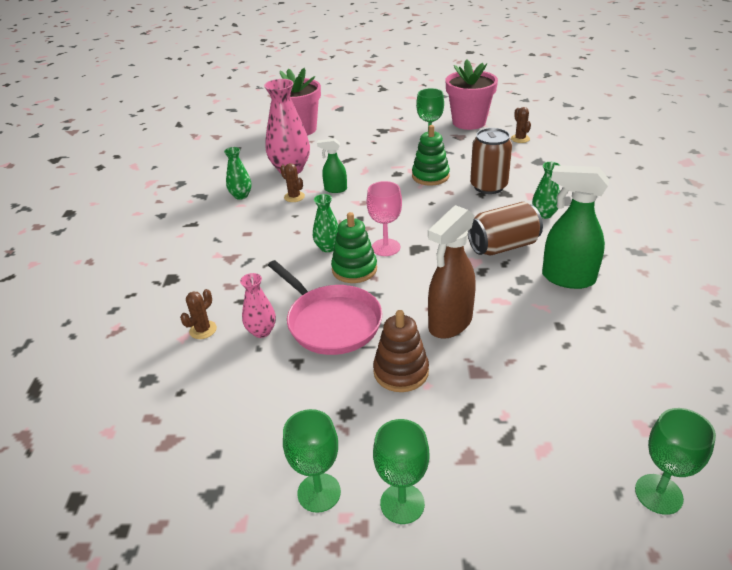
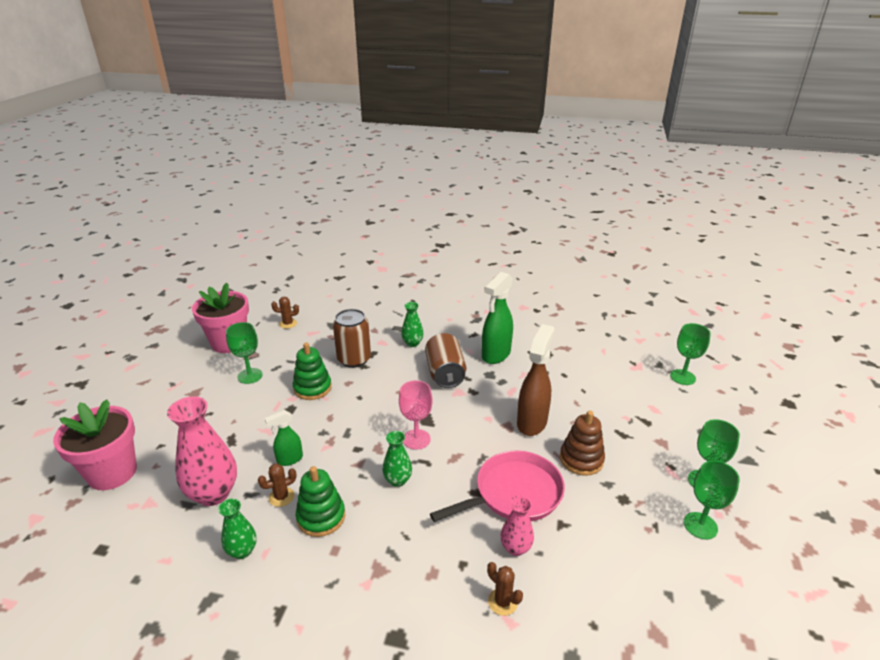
camera: 80 degrees left, 5 degrees down
(335, 189) = (289, 459): green spray bottle -> green spray bottle turned 45 degrees clockwise
(354, 269) = (442, 466): green stacking toy -> green stacking toy (321, 517)
(449, 324) = (532, 422): brown spray bottle -> brown spray bottle turned 120 degrees counterclockwise

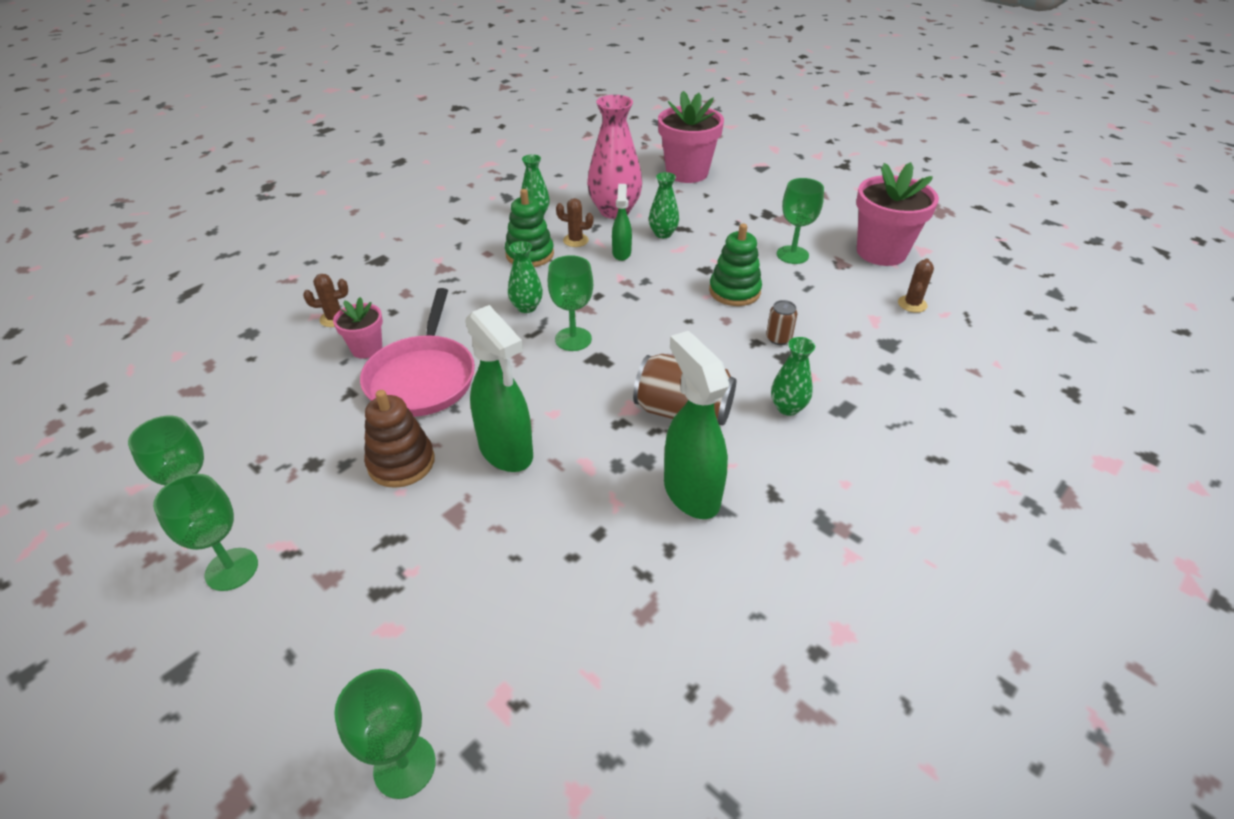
camera: 120 degrees right, 10 degrees up
(245, 447) = (663, 234): none -> green vase
(281, 497) = (575, 240): brown cactus -> brown cactus turned 75 degrees counterclockwise
(354, 359) = (778, 338): brown can -> brown can, size x0.49
(416, 439) = (573, 339): pink goblet -> green goblet
(515, 548) = (367, 348): pink vase -> pink flower pot
(532, 422) = (506, 452): brown spray bottle -> green spray bottle

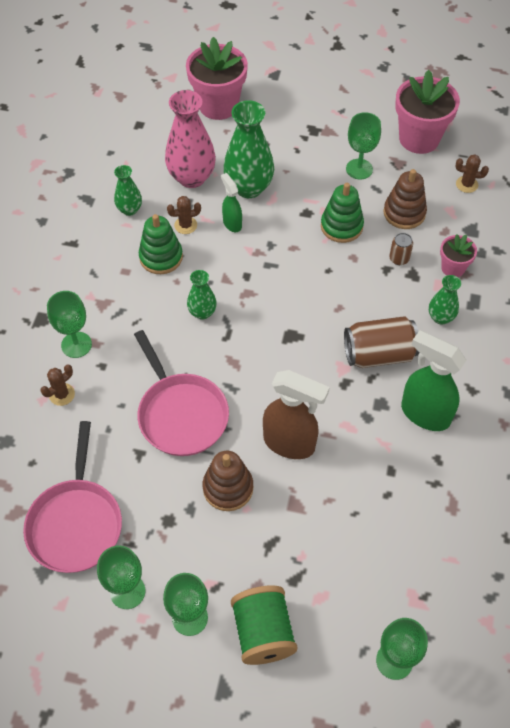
camera: 30 degrees left, 15 degrees up
(229, 423) = (76, 523): none -> pink pan
(288, 631) = (263, 632): none -> green spool
(367, 348) = (115, 409): pink flower pot -> pink flower pot (453, 268)
(506, 452) = (290, 443): green spray bottle -> brown spray bottle
(573, 339) = (260, 327): green goblet -> green goblet (76, 345)
(663, 234) = (249, 187): green vase -> green vase, size x1.86
(816, 303) = (404, 213): none -> brown stacking toy
(912, 304) = (467, 184): brown cactus -> brown cactus turned 75 degrees counterclockwise

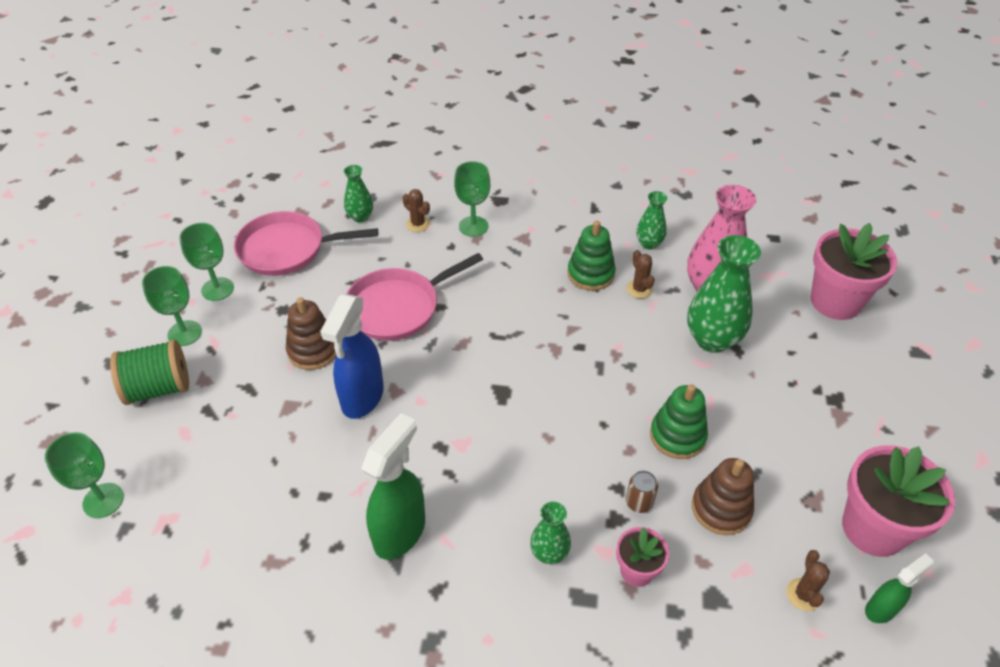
camera: 85 degrees right, 10 degrees down
(202, 312) = (523, 313): green vase -> green vase (360, 217)
(232, 223) = (652, 328): green spray bottle -> green spray bottle (881, 609)
(290, 443) = (362, 398): brown spray bottle -> blue spray bottle
(359, 169) = (784, 453): green goblet -> none
(379, 354) = (484, 481): brown can -> none

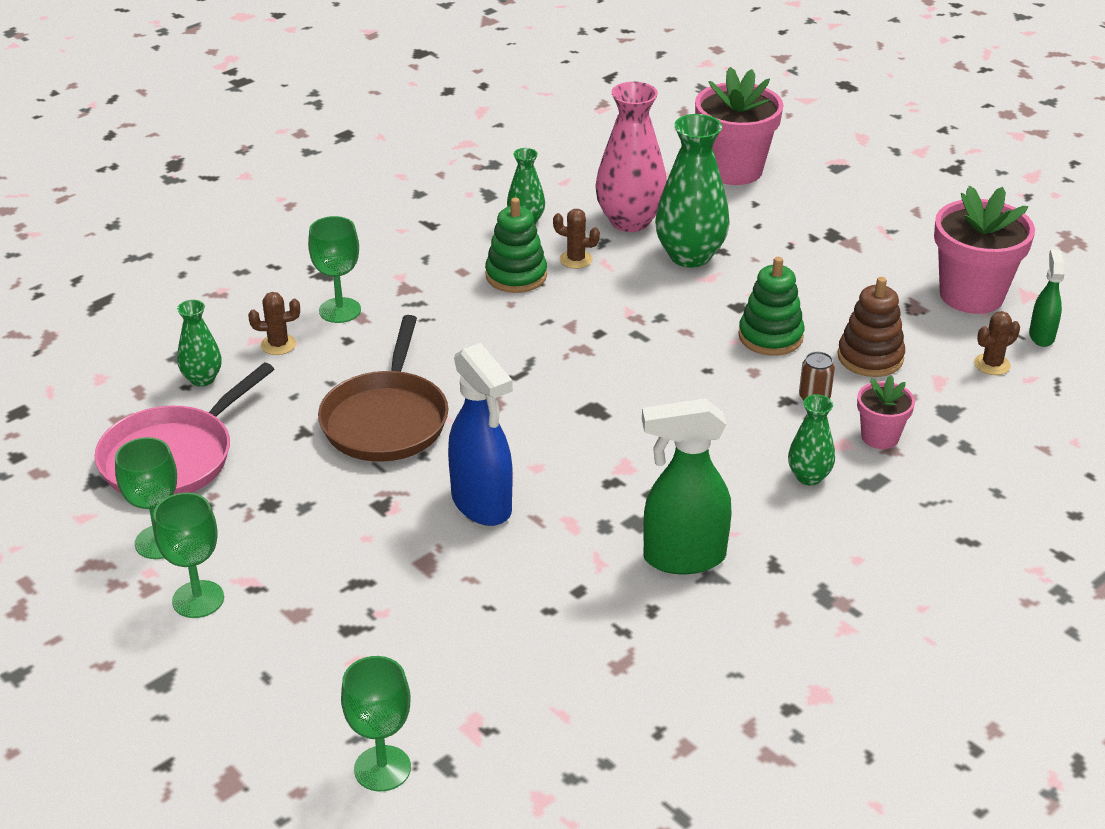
camera: 50 degrees left, 10 degrees down
(159, 388) = (262, 656): green spool -> none
(313, 350) = (366, 509): brown stacking toy -> none
(398, 307) = (386, 420): pink pan -> brown pan
(400, 531) = (683, 558): green spray bottle -> green spray bottle turned 75 degrees counterclockwise
(803, 594) = (992, 364): brown cactus -> brown cactus turned 75 degrees counterclockwise

